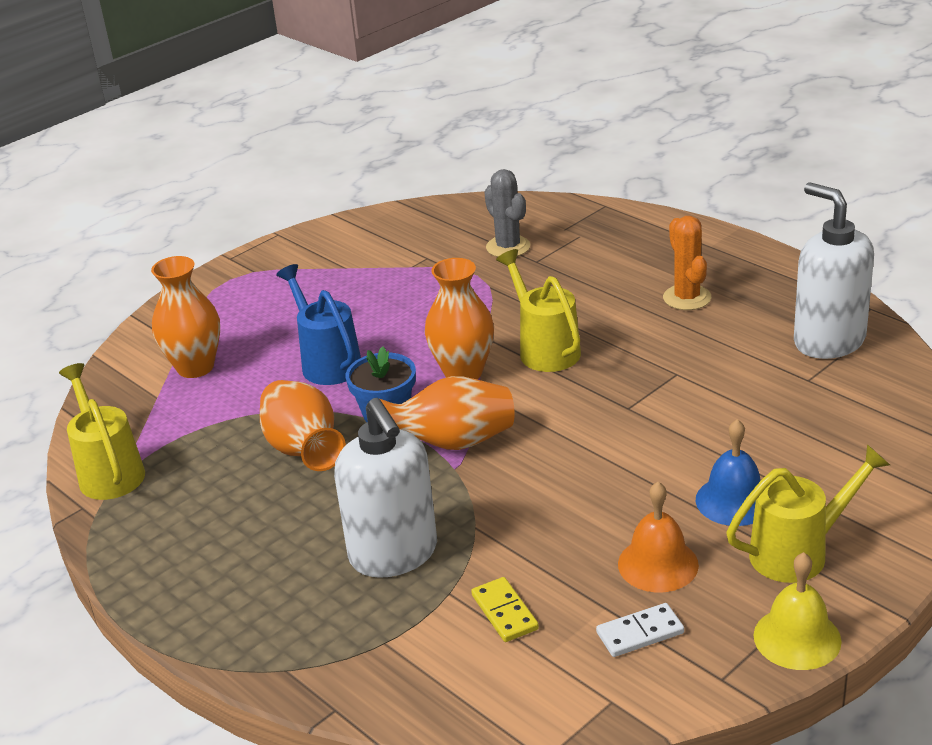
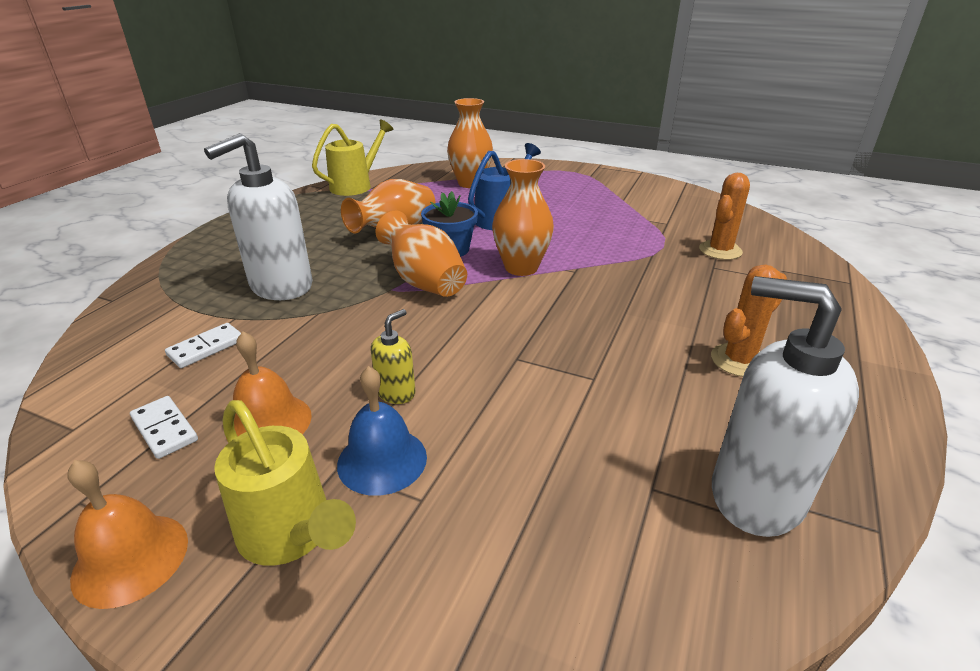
camera: 65 degrees right, 0 degrees up
(504, 612) = (206, 348): yellow domino -> white domino
(508, 247) = (720, 250): grey cactus -> orange cactus
(545, 349) = (581, 296): yellow watering can -> none
(647, 484) = (396, 393): none -> yellow soap dispenser
(797, 638) = (131, 559): yellow bell -> orange bell
(828, 341) = (755, 495): white soap dispenser -> white soap dispenser turned 90 degrees counterclockwise

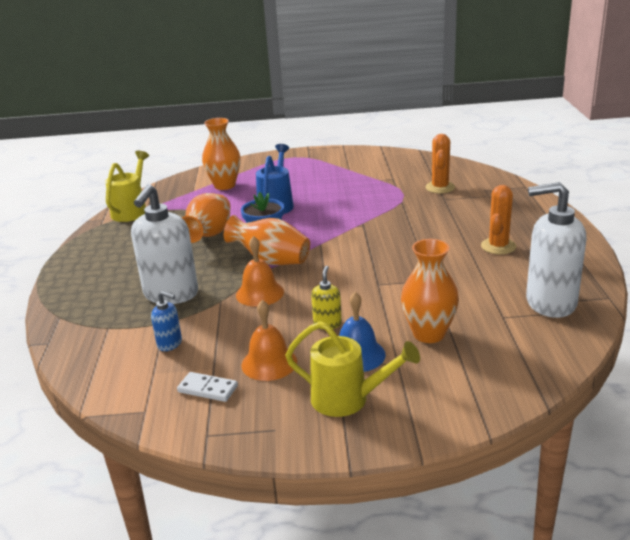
camera: 25 degrees left, 5 degrees down
(131, 559) = (274, 441): orange bell -> orange bell (260, 293)
(206, 348) = (170, 344): white domino -> blue soap dispenser
(521, 268) = (326, 233): orange vase -> orange vase (429, 334)

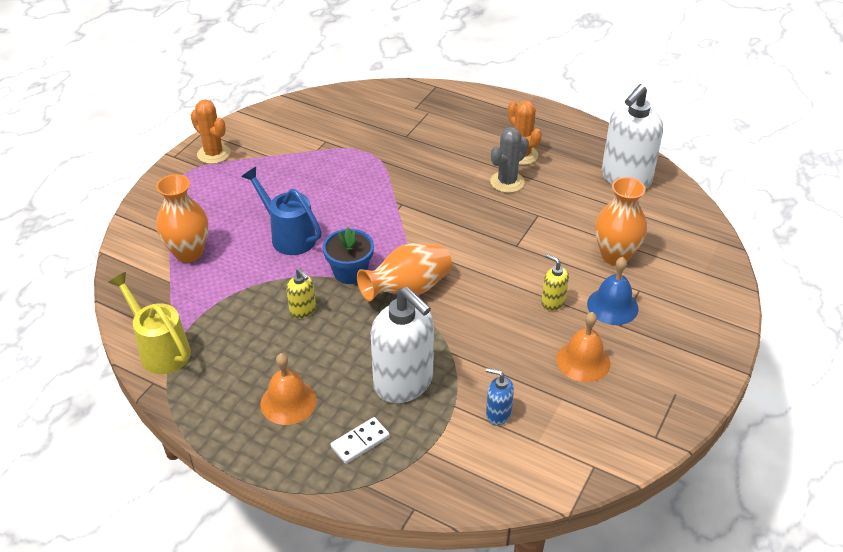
camera: 60 degrees left, 15 degrees up
(170, 344) = (498, 414): blue soap dispenser -> blue soap dispenser turned 120 degrees counterclockwise
(207, 389) = (592, 413): white domino -> white domino (360, 442)
(209, 235) = (303, 310): orange vase -> yellow soap dispenser
(260, 293) = (462, 321): orange bell -> orange bell (288, 402)
(348, 399) = (667, 337): yellow watering can -> none
(440, 187) = (381, 126): orange cactus -> orange cactus (214, 154)
(452, 253) = (507, 182): none -> grey cactus

